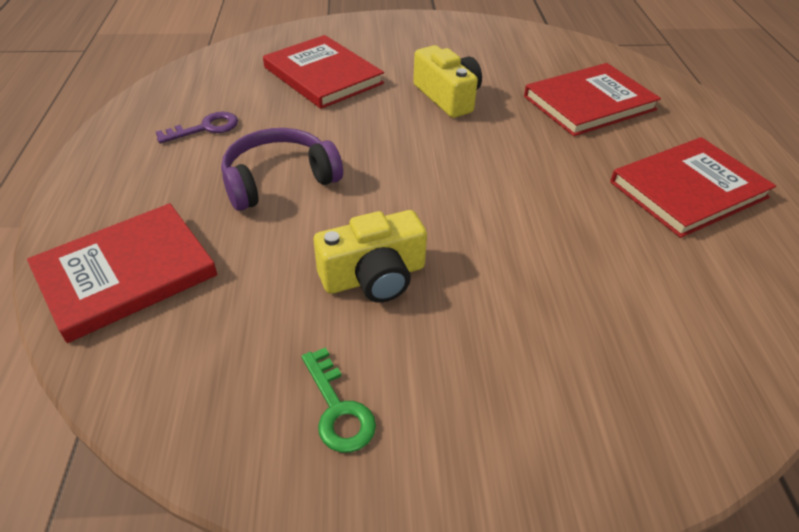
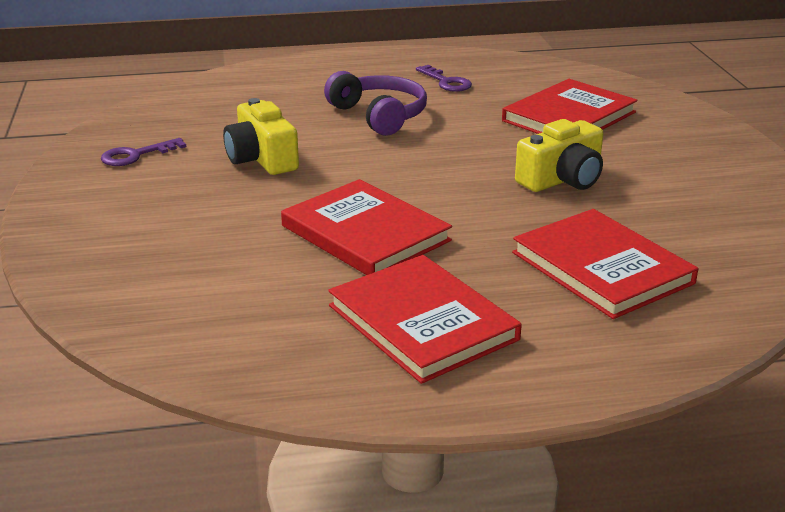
camera: 85 degrees right, 15 degrees down
(126, 273) = (262, 83): red book -> red book (365, 233)
(338, 409) = (136, 155): green key -> purple key

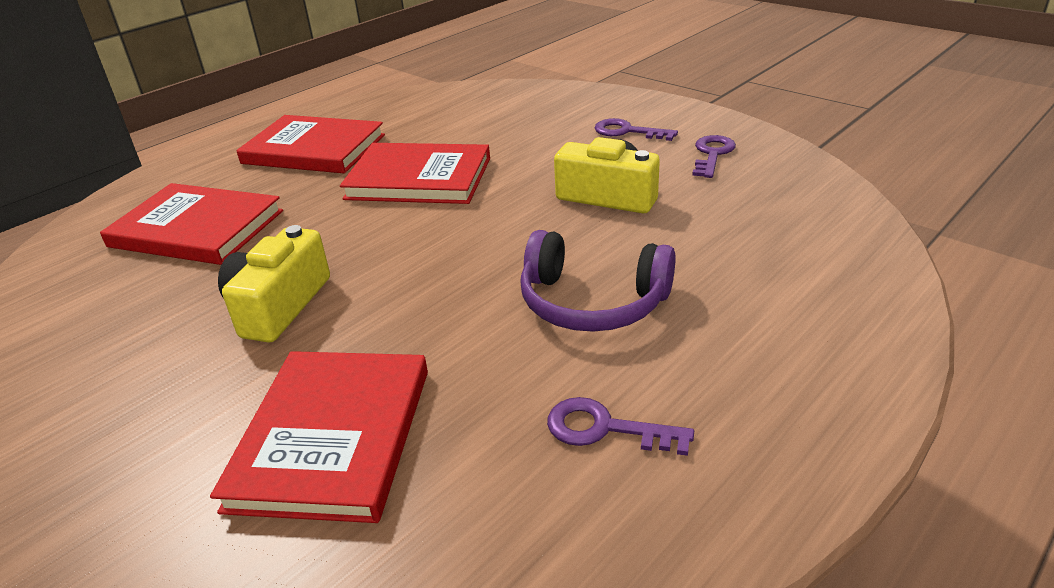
camera: 145 degrees right, 5 degrees up
(136, 200) = (627, 131): none -> purple key

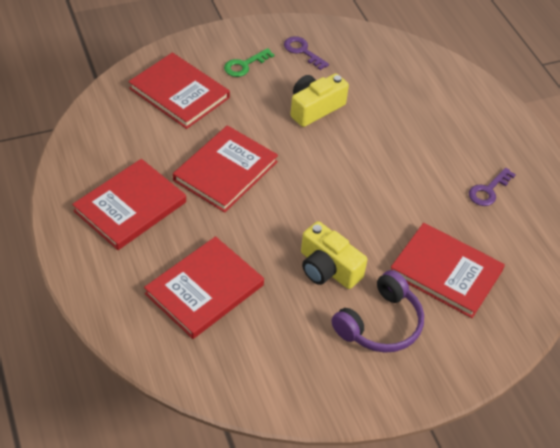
camera: 70 degrees left, 15 degrees up
(526, 116) = (179, 93): none -> red book
(592, 302) = (406, 157): purple headphones -> purple headphones (380, 324)
(627, 131) = (244, 65): purple key -> green key

